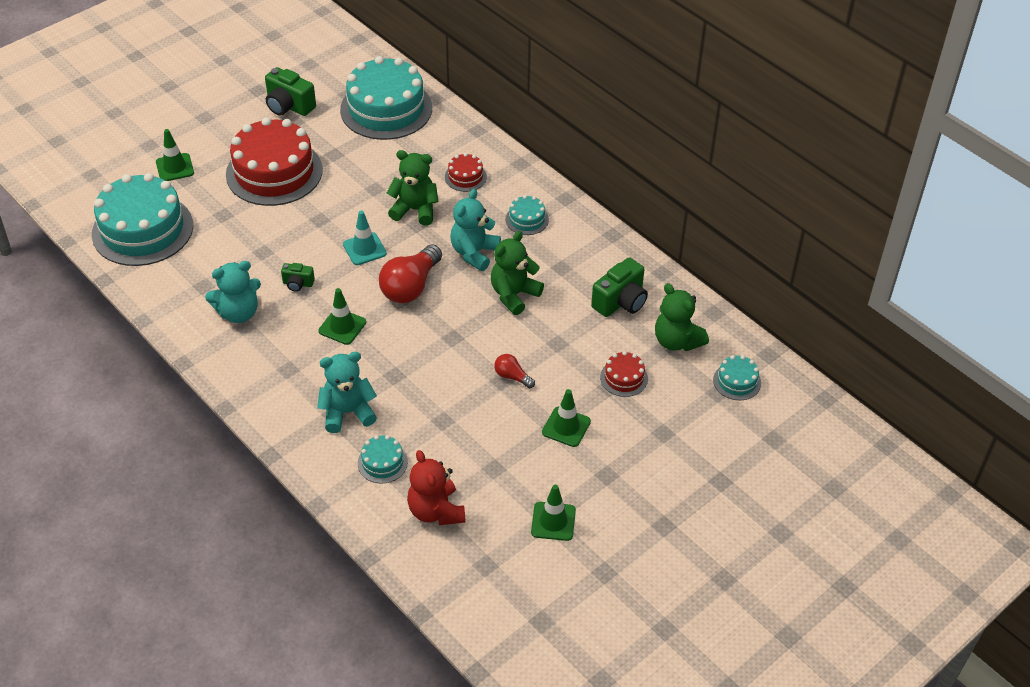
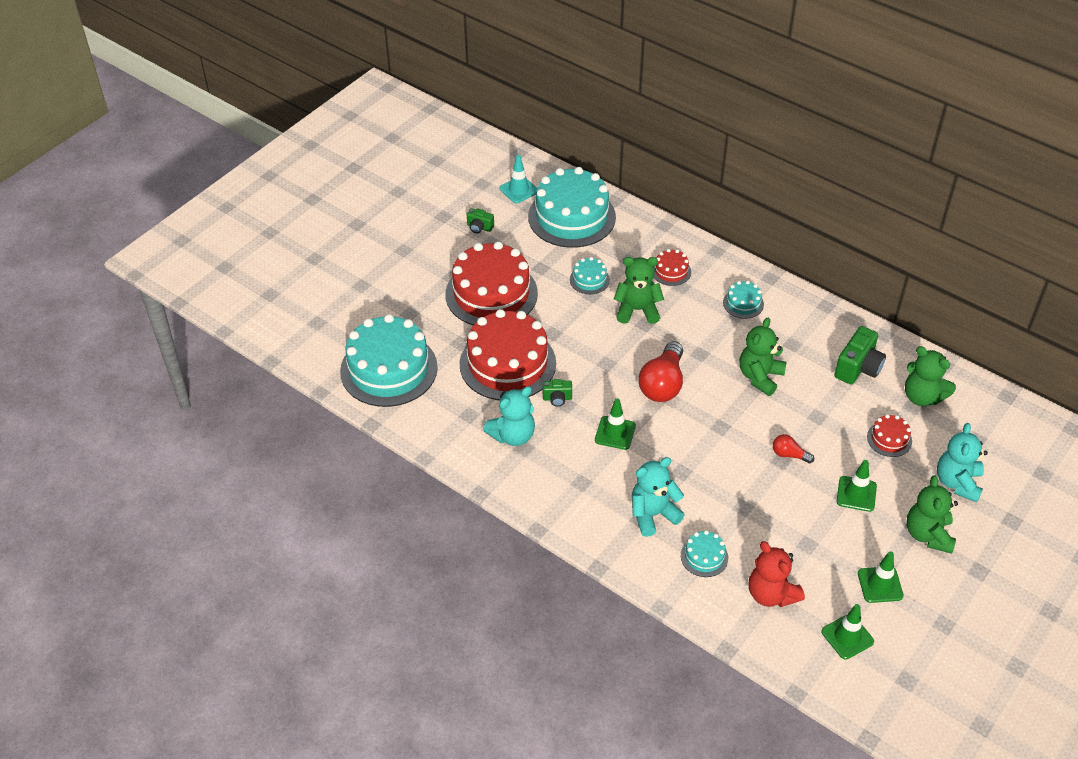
camera: 10 degrees left, 0 degrees up
(175, 167) = (395, 304): green traffic cone -> green traffic cone (847, 636)
(262, 242) = (507, 363): none -> red cake
(289, 106) = (479, 227): green camera -> green camera, size x0.55
(364, 249) = (605, 355): turquoise traffic cone -> turquoise traffic cone (519, 190)
(474, 253) = (708, 343): turquoise teddy bear -> turquoise teddy bear (957, 482)
(625, 480) = (928, 534): none -> green teddy bear
(737, 381) = (989, 425): turquoise cake -> turquoise cake (589, 280)

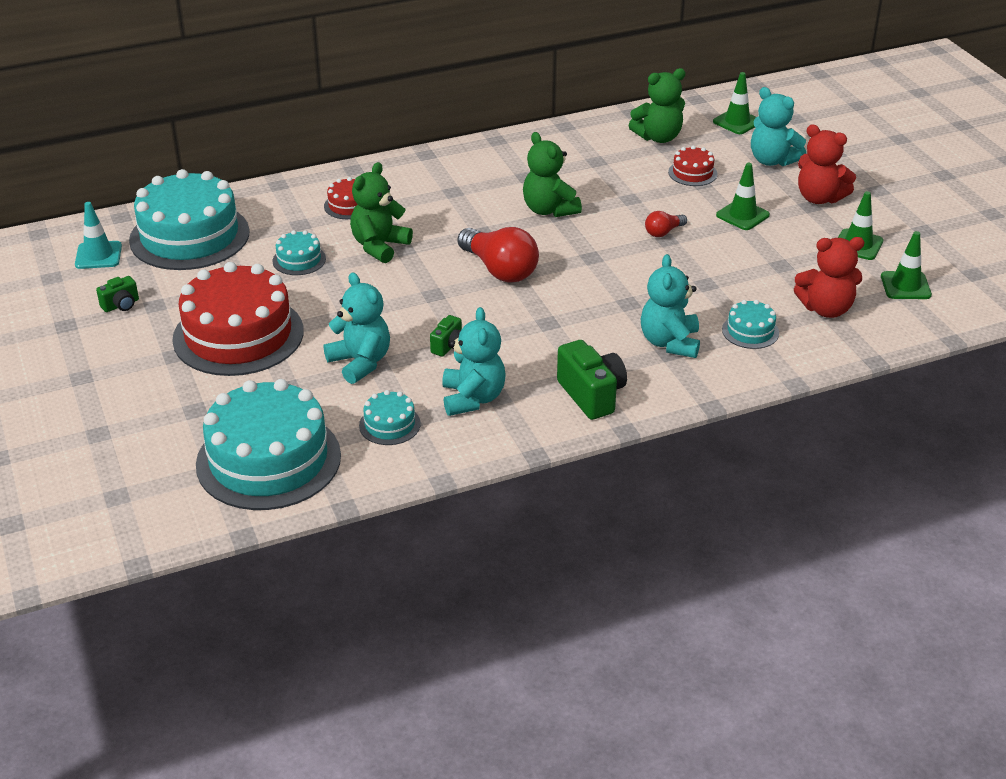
camera: 60 degrees left, 10 degrees down
(507, 363) = (360, 362): red cake -> turquoise teddy bear
(615, 433) = (537, 325): green traffic cone -> green traffic cone (737, 122)
(743, 303) = (442, 182): turquoise cake -> turquoise cake (389, 424)
(858, 368) = (592, 154): green camera -> green camera (591, 395)
(928, 534) = (819, 198): green teddy bear -> red teddy bear

